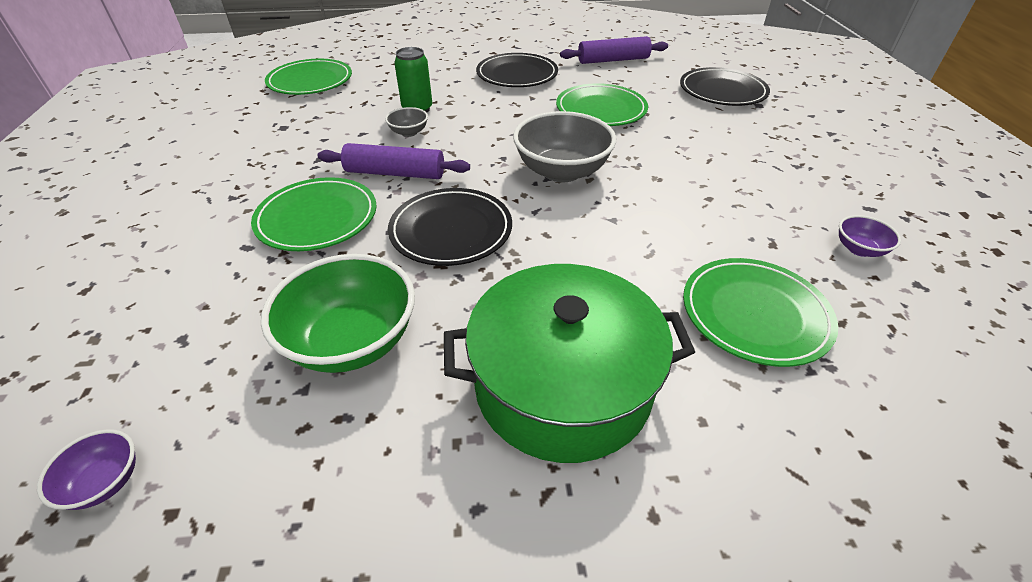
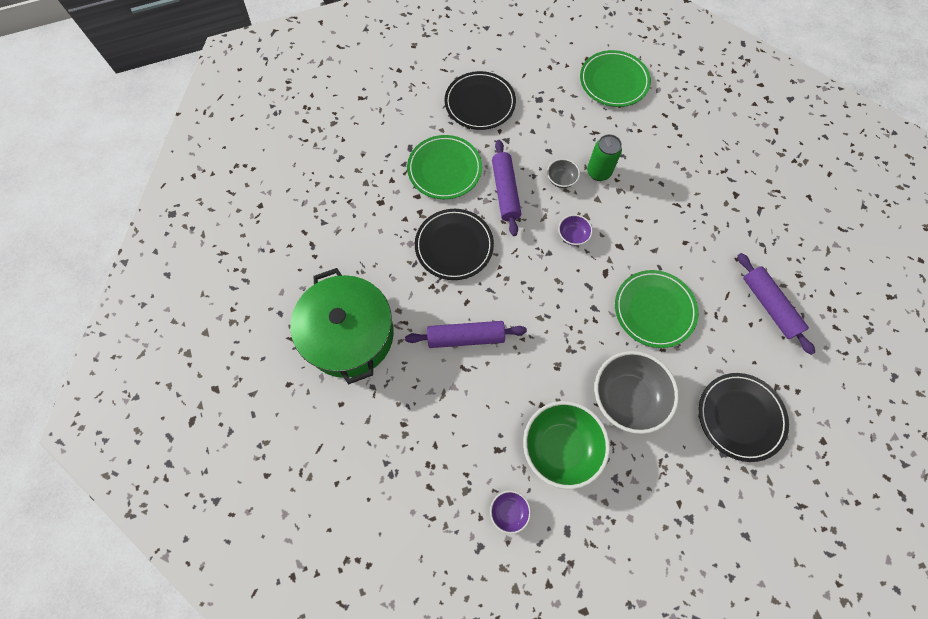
camera: 75 degrees right, 25 degrees up
(105, 482) = (268, 176): purple bowl -> purple bowl (572, 236)
(352, 341) = (355, 230): green bowl -> green bowl (560, 447)
(517, 75) = (695, 227): black plate -> black plate (480, 103)
(562, 171) = (544, 297): grey bowl -> grey bowl (627, 397)
(601, 244) = (466, 337): none -> purple rolling pin
(754, 314) = (423, 433): green plate -> none

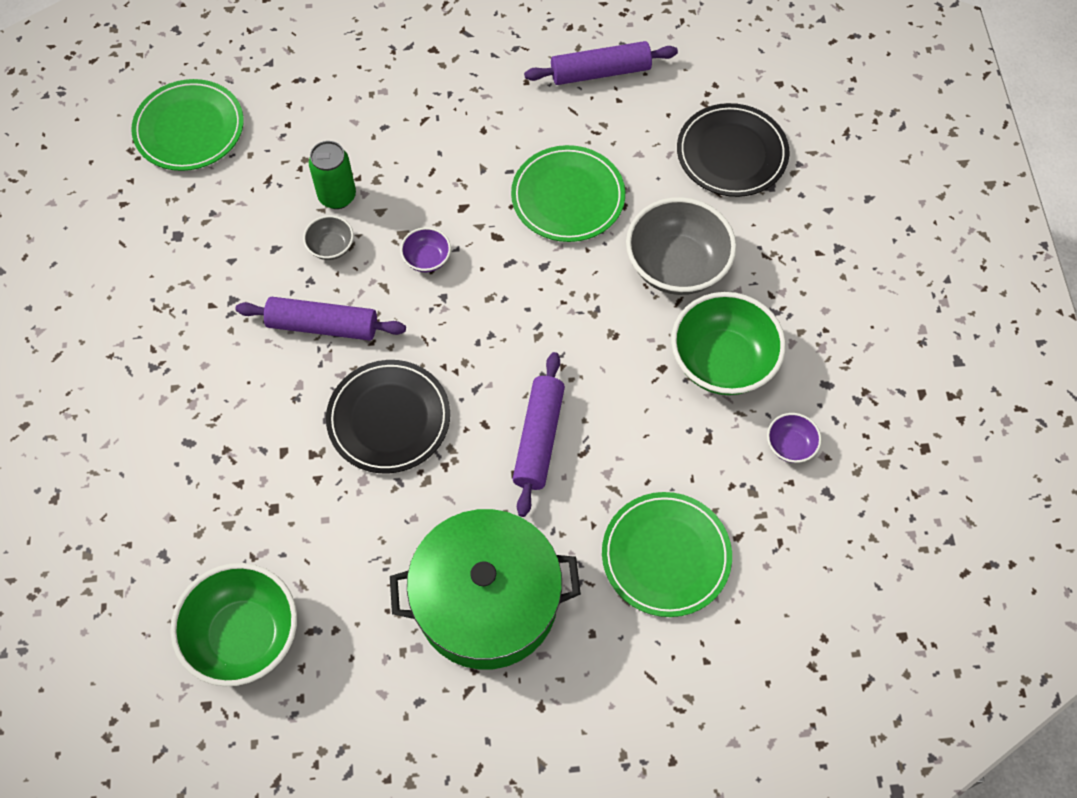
camera: 75 degrees left, 5 degrees down
(302, 211) = (244, 636): none -> green bowl
(444, 169) = (250, 400): green plate -> green plate (666, 556)
(480, 103) = (148, 319): black plate -> none

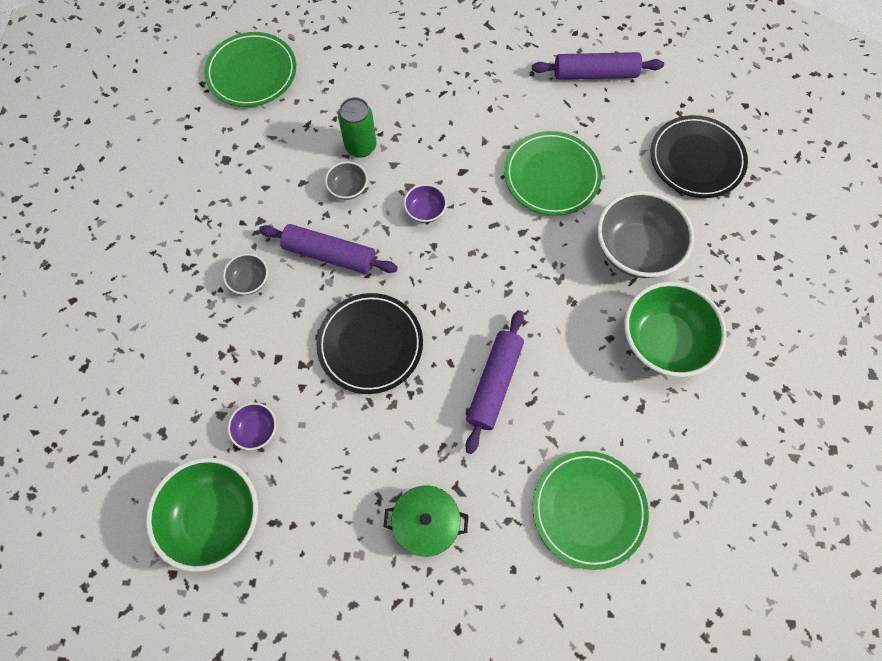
camera: 10 degrees right, 5 degrees up
(233, 370) = (249, 281): none -> grey bowl
(486, 601) = (426, 523): green pot -> green pot, size x0.51
(790, 445) = (712, 427): purple bowl -> purple bowl (256, 430)

